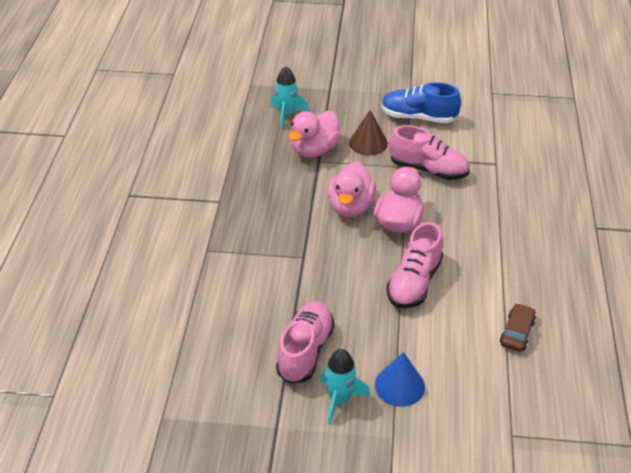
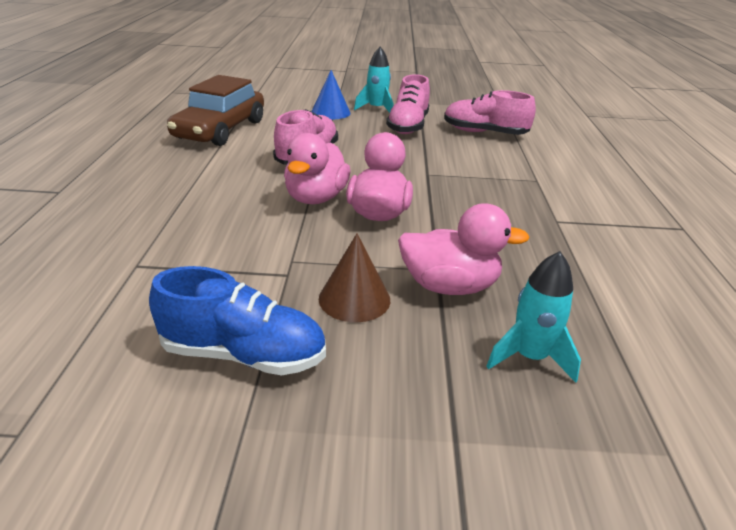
camera: 175 degrees right, 10 degrees down
(314, 150) = (449, 286): pink duck -> pink duck turned 60 degrees clockwise
(428, 170) = (256, 256): pink shoe -> pink shoe (484, 133)
(517, 332) = (220, 130): brown car -> brown car, size x2.20

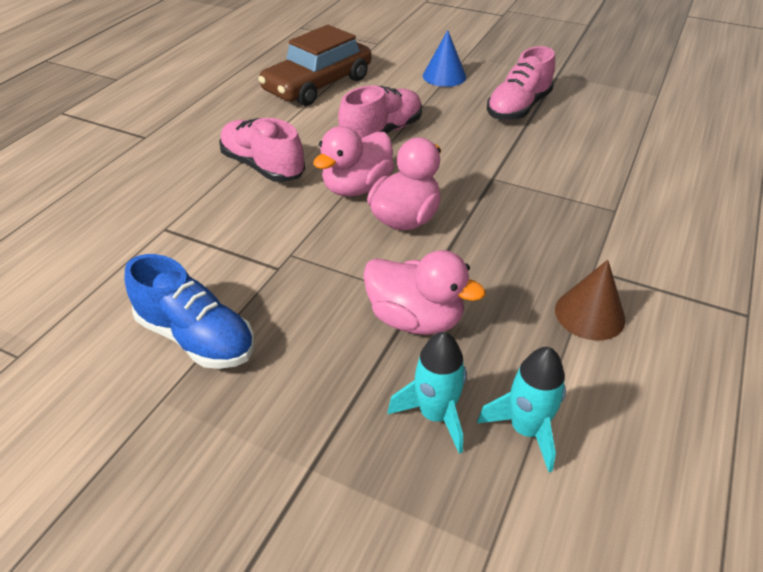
camera: 25 degrees right, 10 degrees up
(354, 299) = (318, 309): brown cone -> brown cone (589, 314)
(376, 109) = (499, 78): turquoise rocket -> turquoise rocket (526, 429)
(484, 133) = (603, 132): pink shoe -> pink shoe (263, 166)

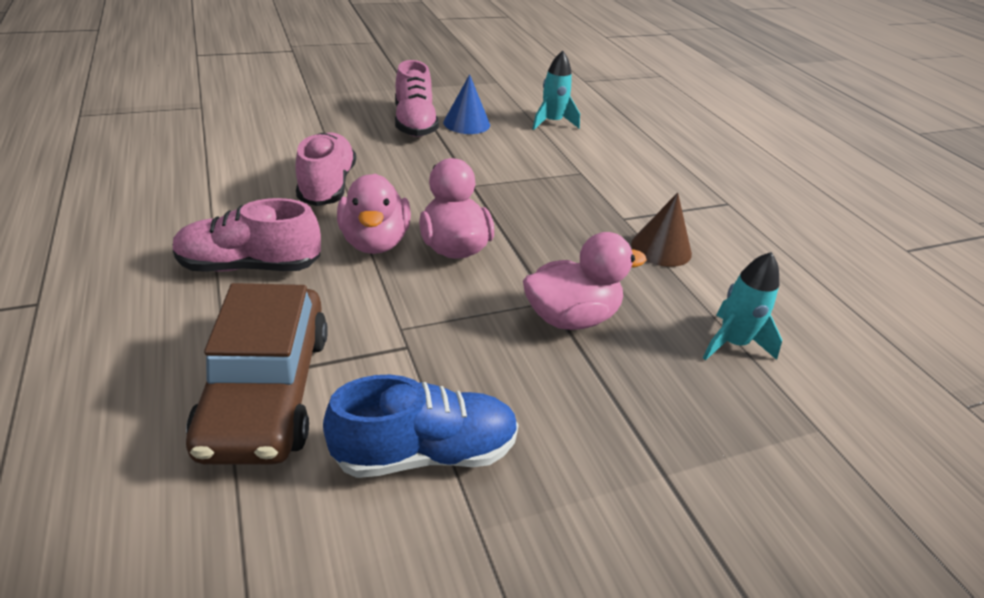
camera: 50 degrees left, 5 degrees down
(318, 85) = (192, 166): brown car -> brown car (266, 390)
(435, 415) = (677, 373): turquoise rocket -> turquoise rocket (552, 122)
(444, 76) = (314, 117): blue cone -> blue cone (466, 123)

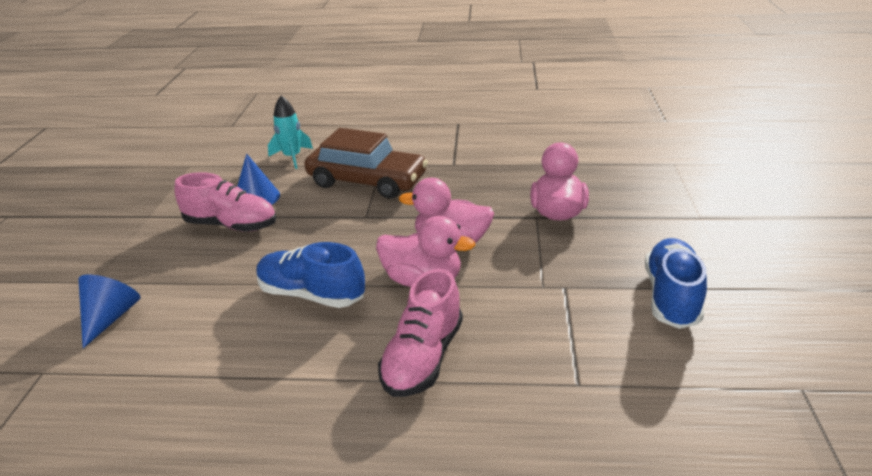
camera: 60 degrees left, 5 degrees down
(266, 390) = (595, 363): brown car -> brown car (367, 181)
(267, 111) = (110, 318): none -> blue cone
(327, 186) = (311, 294): pink shoe -> blue shoe
(661, 248) = (497, 160): brown cone -> none
(732, 343) = (600, 165): turquoise rocket -> none

